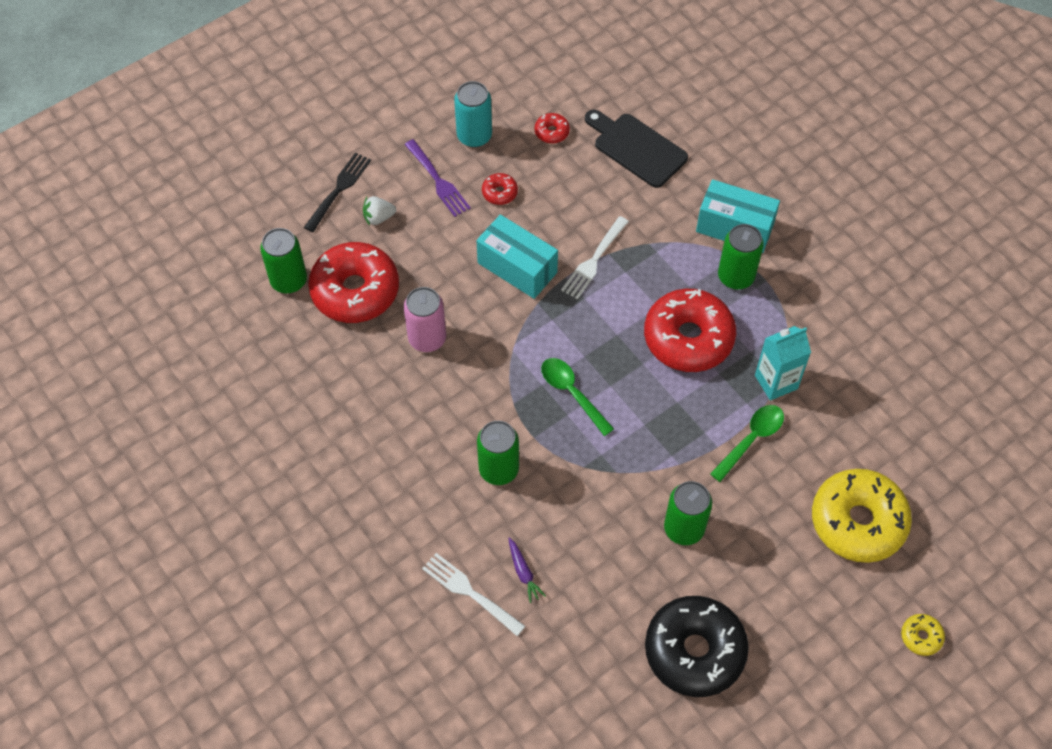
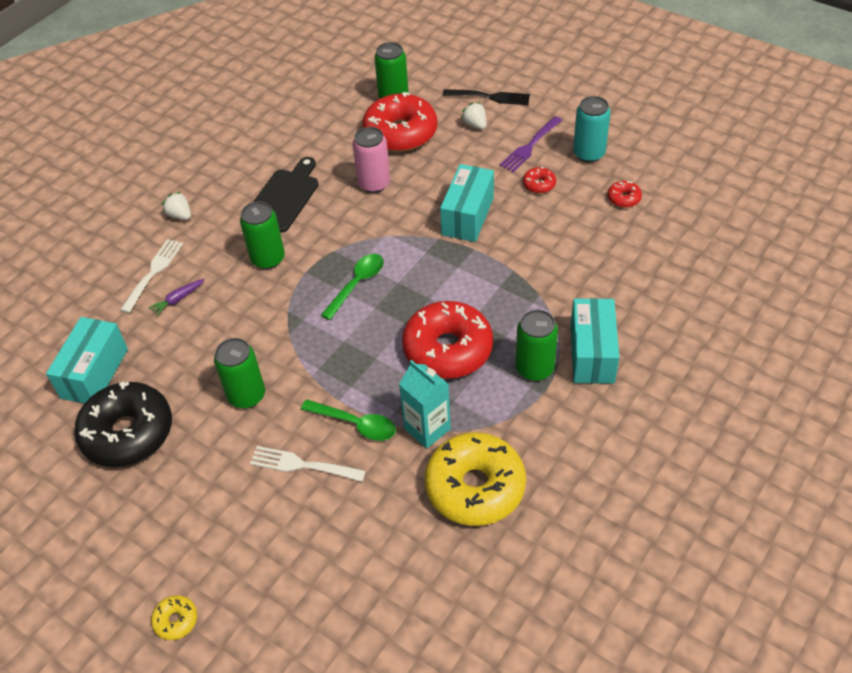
camera: 75 degrees right, 10 degrees down
(386, 548) = (180, 215): none -> white strawberry
(594, 260) = (500, 262): white fork -> white fork (302, 465)
(601, 675) = (95, 373): none -> turquoise box
(637, 148) = (642, 259): black cutting board -> black cutting board (284, 198)
(858, 521) = (292, 534): yellow donut -> yellow donut (475, 487)

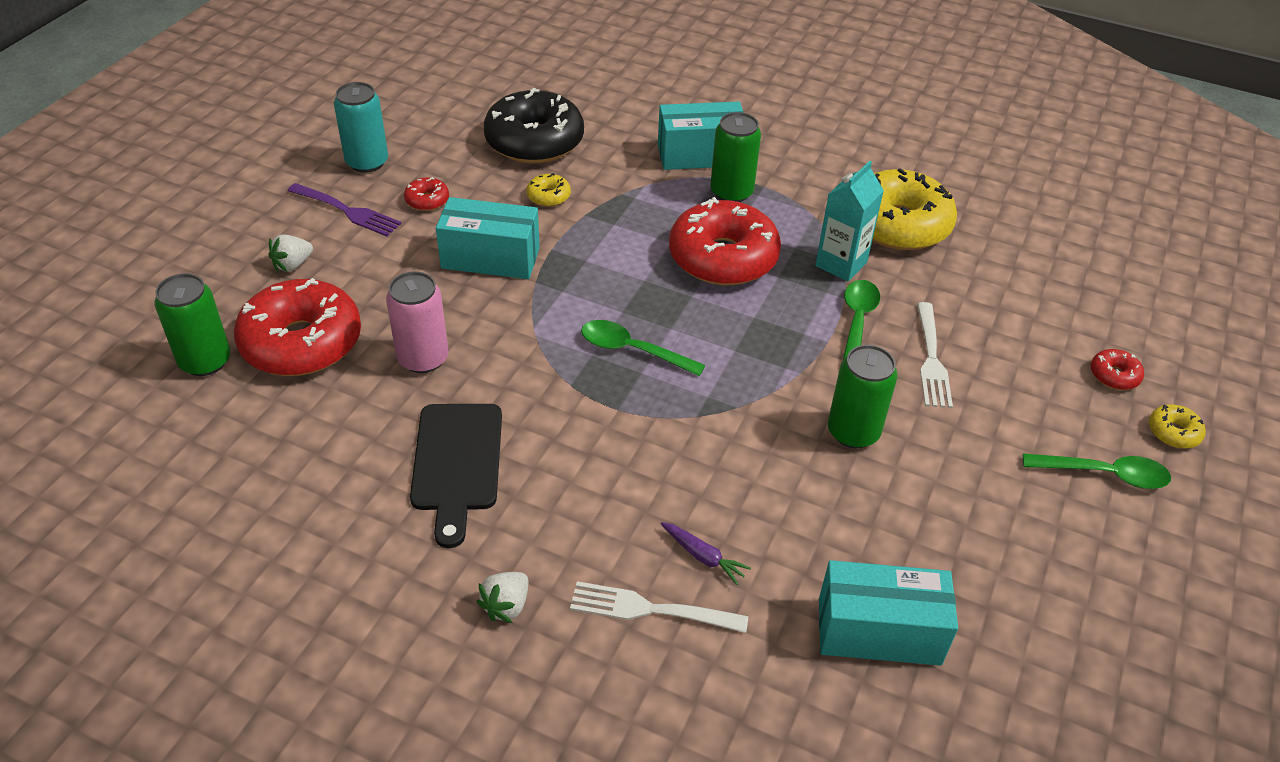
camera: 105 degrees left, 5 degrees down
(128, 433) = (963, 552): black donut -> black donut (534, 141)
(155, 548) = (1104, 474): none -> green spoon
(268, 259) = (597, 458): green can -> none
(284, 198) = (456, 463): black cutting board -> black cutting board turned 105 degrees counterclockwise
(490, 97) = (227, 254): black fork -> none
(538, 250) = (548, 196): none -> yellow donut
(624, 198) = (453, 135): red donut -> red donut (1114, 375)

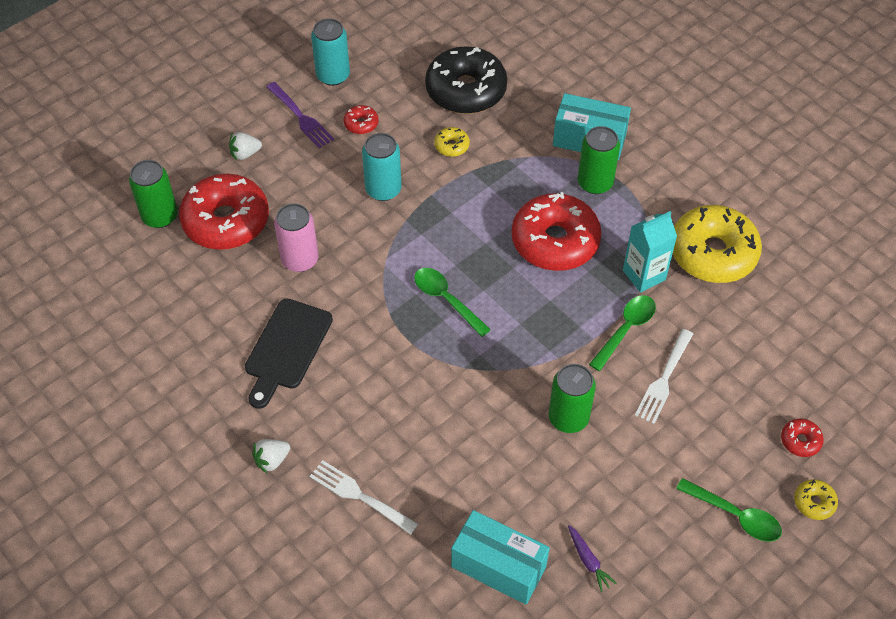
camera: 25 degrees right, 10 degrees up
(490, 258) = (383, 189): turquoise box -> turquoise can
(703, 557) = (412, 472): purple carrot -> purple carrot (588, 561)

